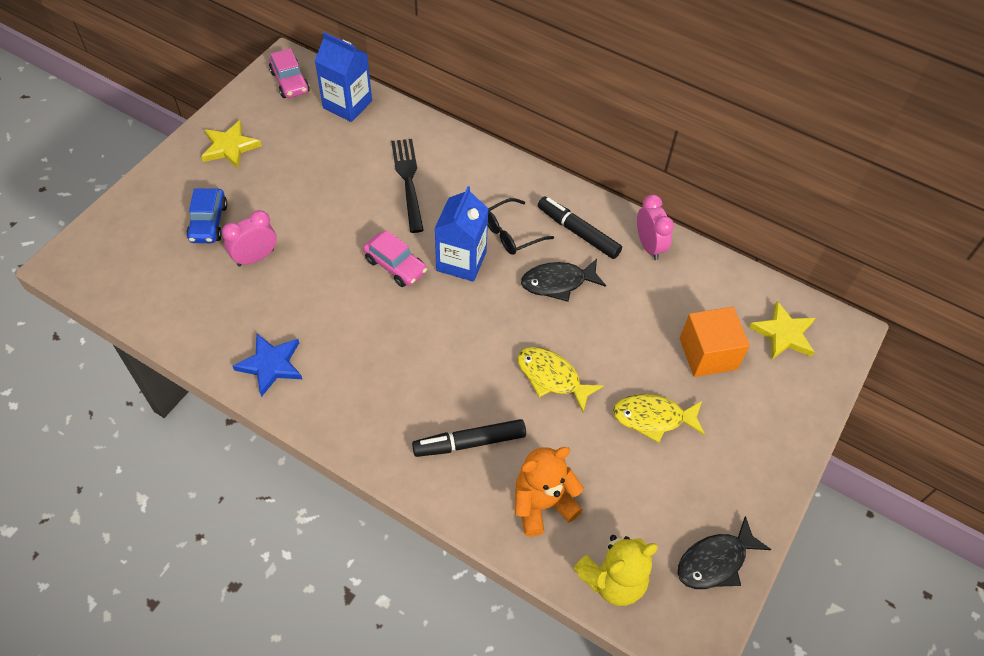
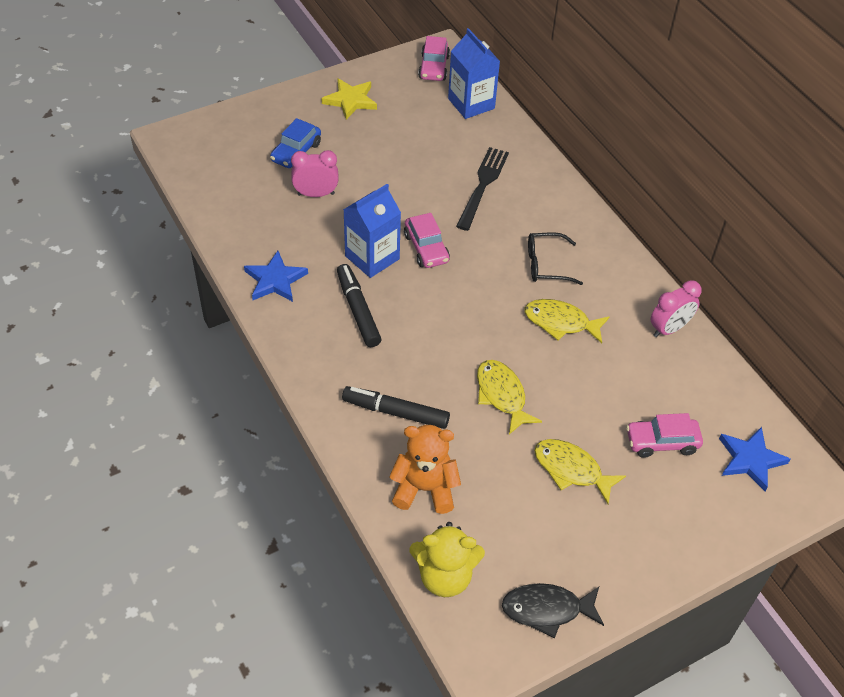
camera: 30 degrees right, 5 degrees down
(461, 261) = (485, 268): blue carton -> blue carton (372, 257)
(558, 282) = (560, 322): black fish -> yellow fish
(578, 232) = (608, 289): black marker -> black marker (358, 310)
(649, 246) = (669, 329): pink clock -> pink clock turned 45 degrees clockwise
(708, 354) = (662, 442): orange cube -> pink car
(783, 334) = (750, 460): yellow star -> blue star

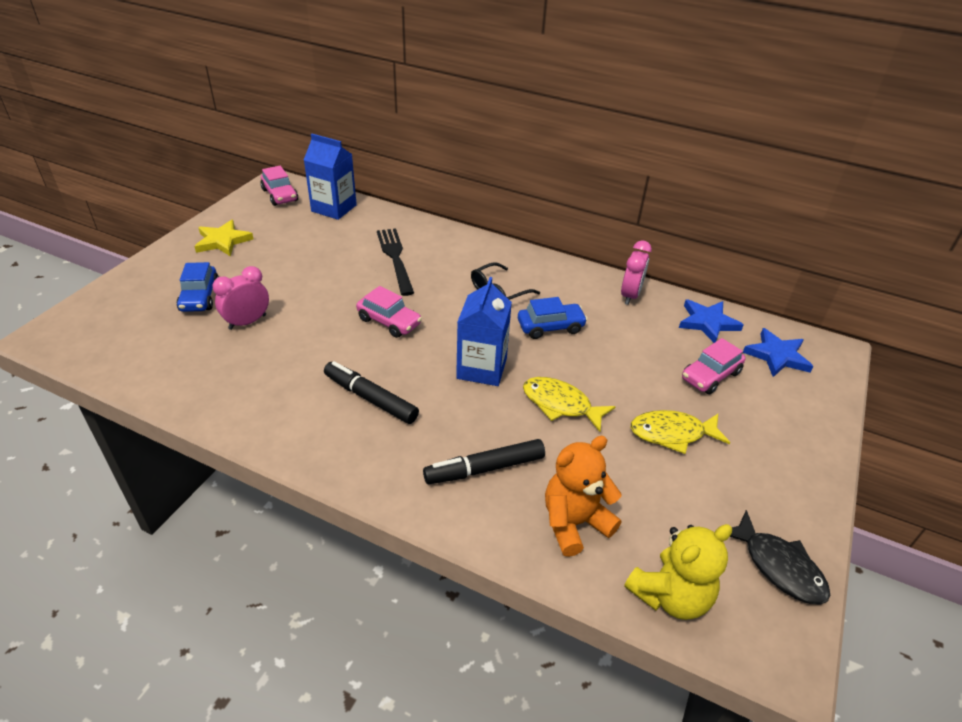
camera: 35 degrees left, 10 degrees down
(275, 280) = (263, 411): blue star -> blue star (707, 323)
(372, 257) = (346, 349): blue carton -> blue carton (481, 368)
(547, 609) = (778, 566): black fish -> black fish turned 90 degrees counterclockwise
(560, 322) = (550, 327): yellow fish -> blue car

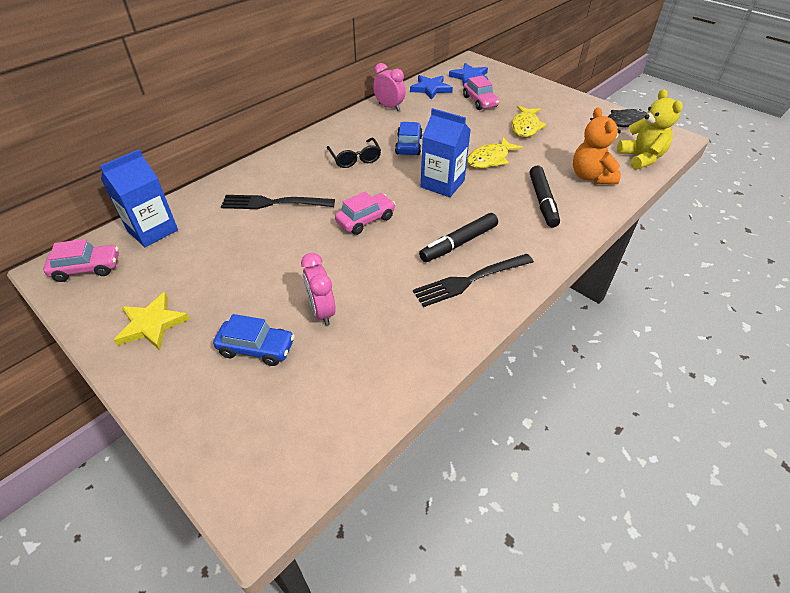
camera: 70 degrees left, 5 degrees up
(309, 416) = (470, 280): none -> black fork

